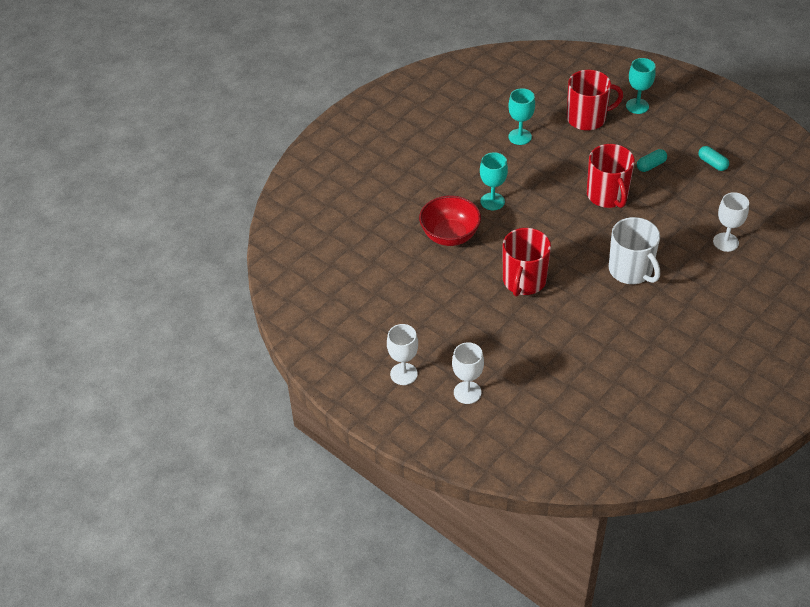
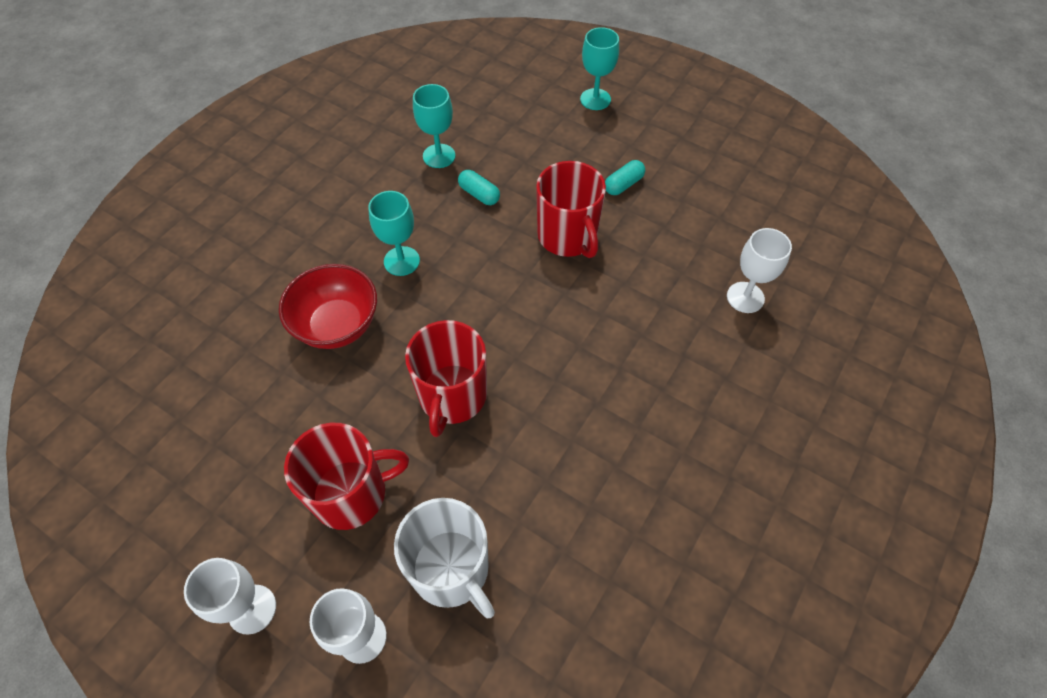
camera: 10 degrees left, 10 degrees up
(587, 118) = (530, 122): red mug -> red mug (351, 493)
(631, 270) = (614, 360): white mug -> white mug (451, 570)
(712, 163) = (706, 174): turquoise capsule -> turquoise capsule (479, 194)

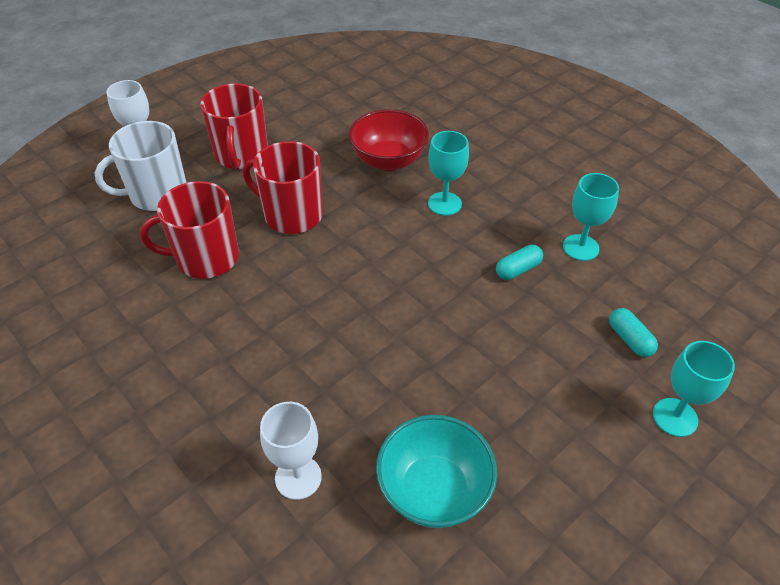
camera: 105 degrees right, 10 degrees down
(252, 609) = (193, 111): white goblet -> none
(568, 236) = (440, 330): red mug -> red mug (206, 258)
(623, 184) = (508, 404): turquoise capsule -> turquoise capsule (629, 339)
(713, 215) = (434, 490): none -> turquoise bowl

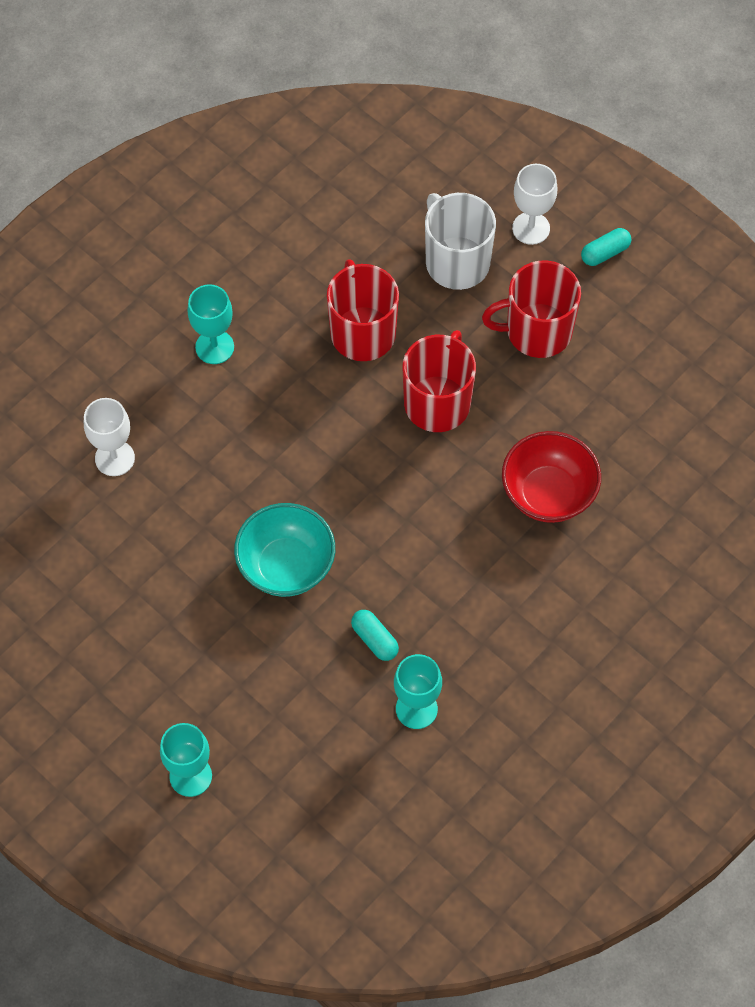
camera: 85 degrees right, 15 degrees up
(434, 490) = (107, 564): turquoise bowl -> turquoise bowl (286, 566)
(444, 204) = (475, 561): turquoise goblet -> turquoise goblet (214, 347)
(629, 339) = (284, 746): turquoise capsule -> turquoise capsule (605, 253)

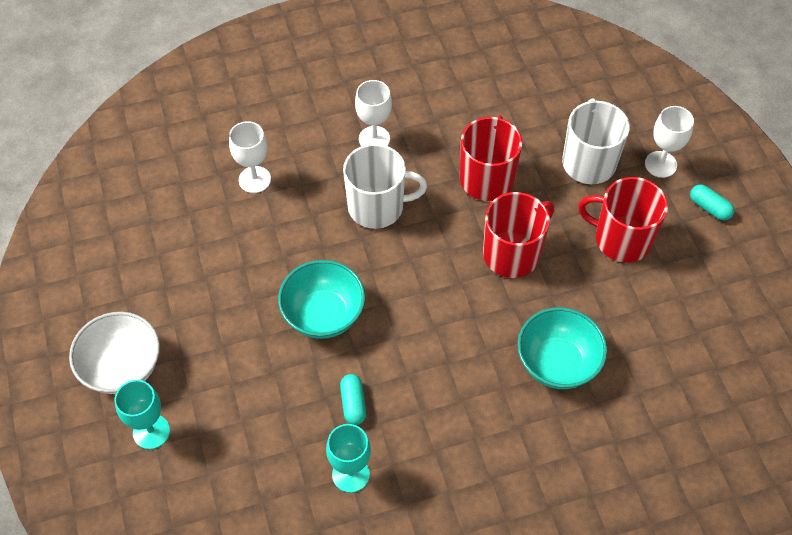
camera: 30 degrees right, 5 degrees down
(114, 730) = (122, 367): none -> white bowl
(214, 347) = (374, 139): turquoise goblet -> white goblet
(267, 422) = (377, 206): none -> white mug
(548, 494) = (557, 363): red bowl -> turquoise bowl
(605, 253) = (709, 208): turquoise capsule -> turquoise capsule turned 45 degrees clockwise

